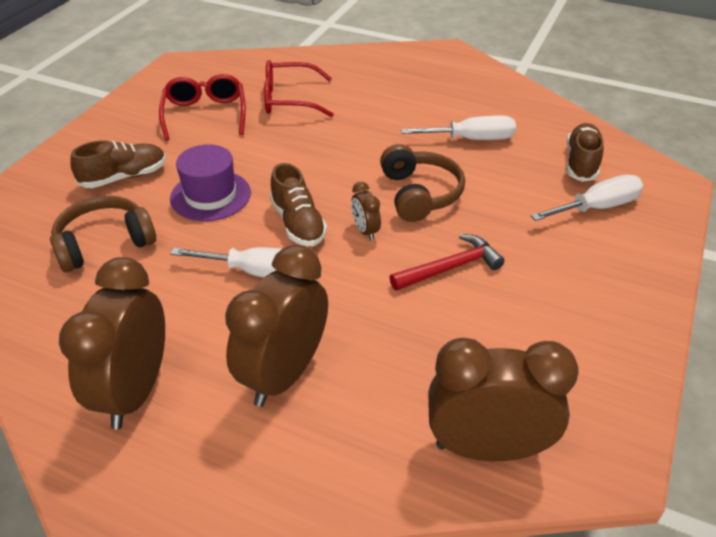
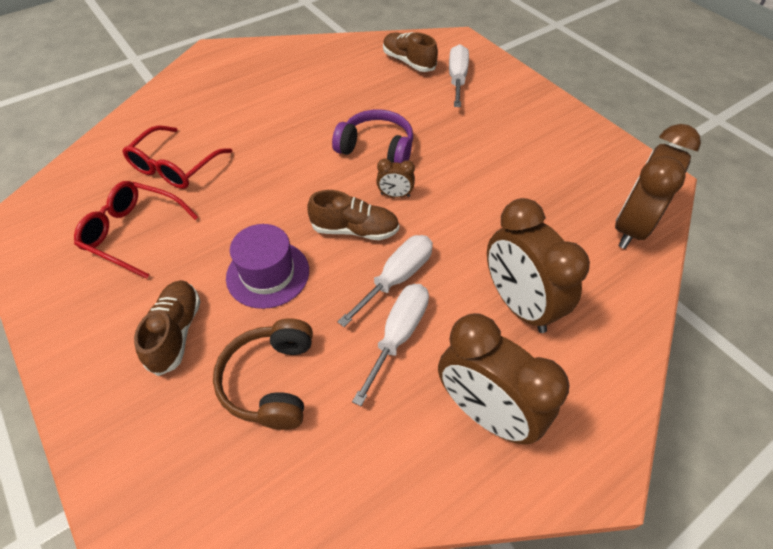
camera: 60 degrees left, 10 degrees up
(419, 194) = (376, 148): brown headphones -> purple headphones
(450, 268) = (467, 170): red hammer -> none
(471, 139) = (337, 94): white screwdriver -> white screwdriver (398, 335)

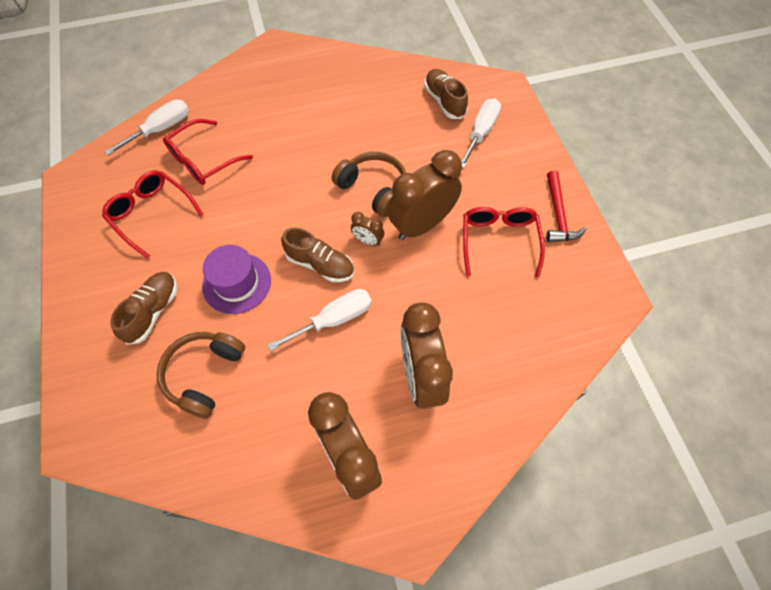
camera: 20 degrees right, 10 degrees up
(376, 148) = (373, 189): purple headphones -> brown headphones
(398, 335) = (312, 370): white screwdriver -> white screwdriver (161, 129)
(526, 162) = (499, 241): none -> red glasses
(567, 127) = (558, 215): none -> red hammer
(631, 227) = (559, 336): brown clock -> brown clock (422, 225)

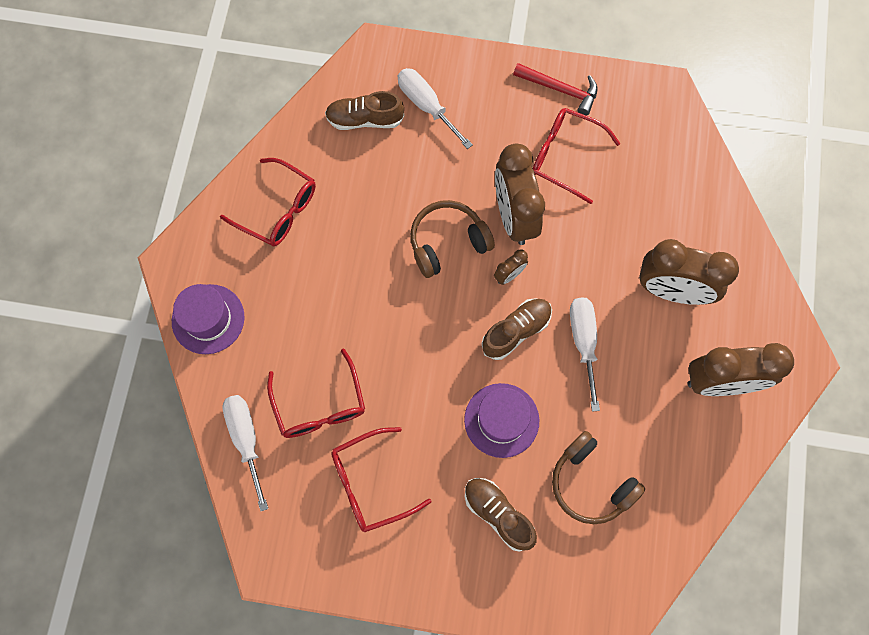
camera: 65 degrees left, 10 degrees up
(242, 76) = (208, 319): none -> purple hat
(343, 81) = (278, 209): none -> red glasses

